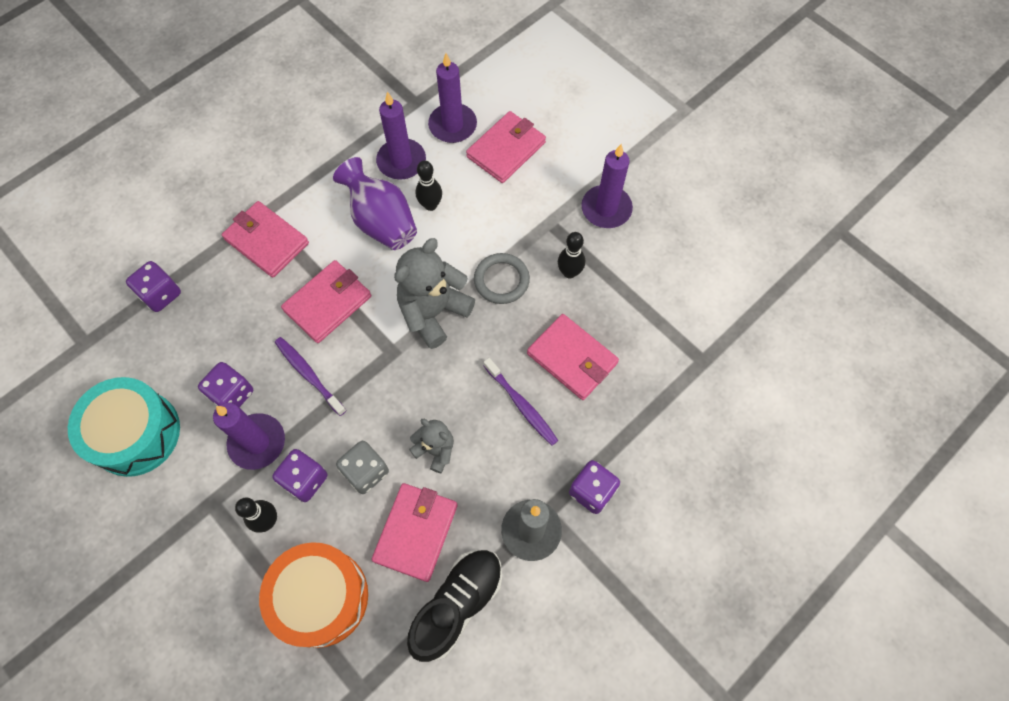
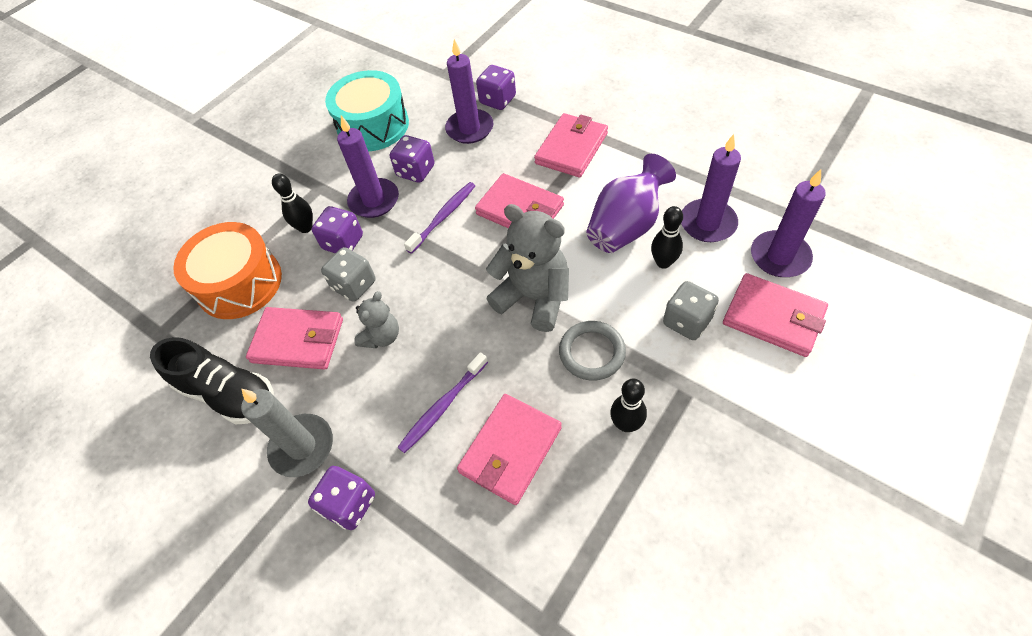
camera: 85 degrees right, 10 degrees down
(492, 206) = (686, 321): none -> grey dice
(606, 209) = (737, 451): purple candle -> purple candle (469, 129)

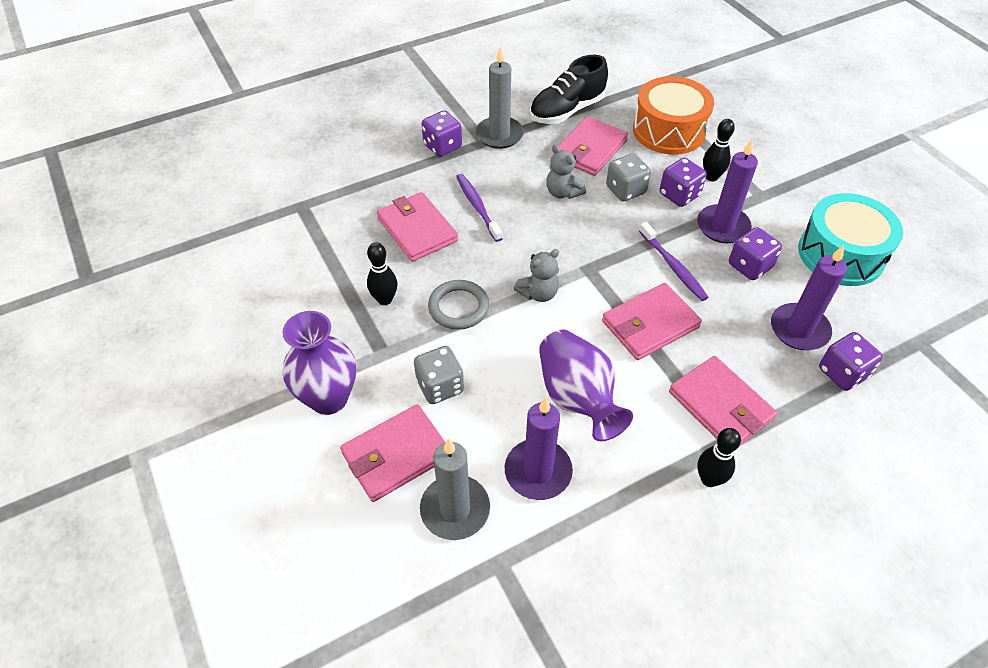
camera: 110 degrees right, 5 degrees down
(534, 297) = (538, 293): grey teddy bear -> grey teddy bear, size x0.56
(663, 262) = (514, 404): black bowling pin -> black bowling pin (709, 479)
(768, 402) = (329, 398): none -> purple vase
(779, 256) = (455, 509): purple candle -> grey candle

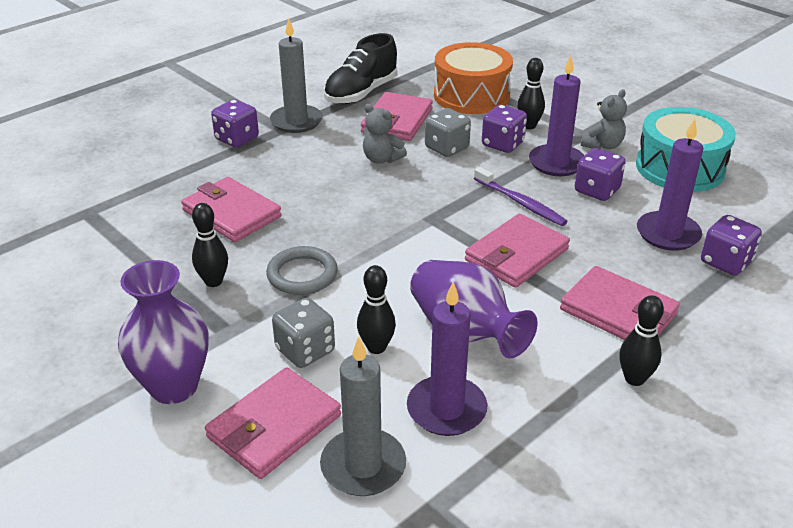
camera: 15 degrees left, 15 degrees down
(477, 207) = (293, 184): purple toothbrush -> none
(499, 396) = (376, 347): none -> black bowling pin
(538, 293) = (387, 248): grey teddy bear -> grey teddy bear (603, 145)

